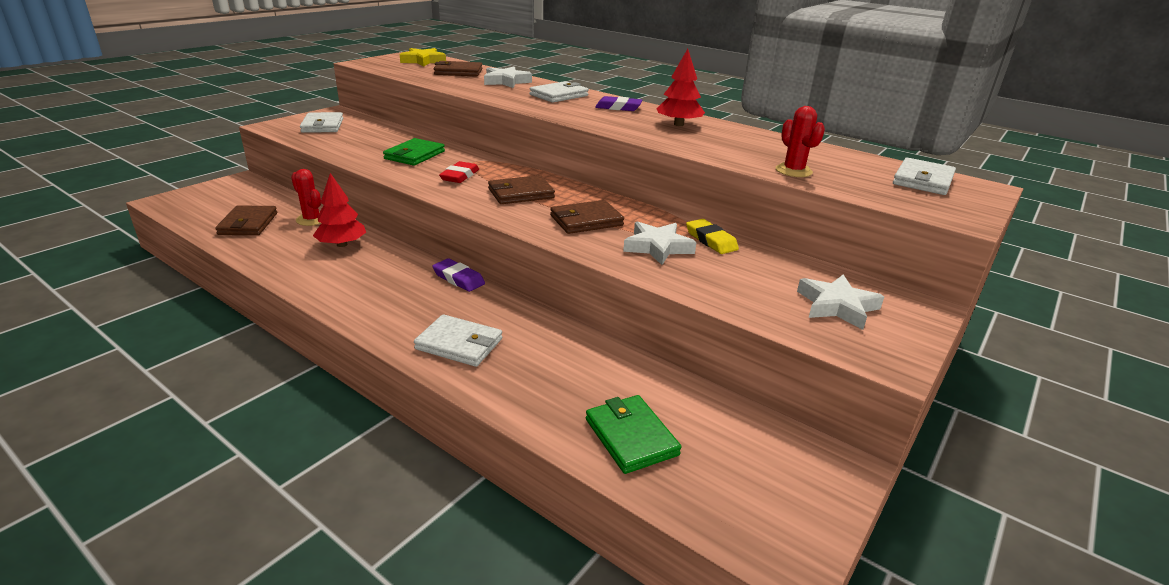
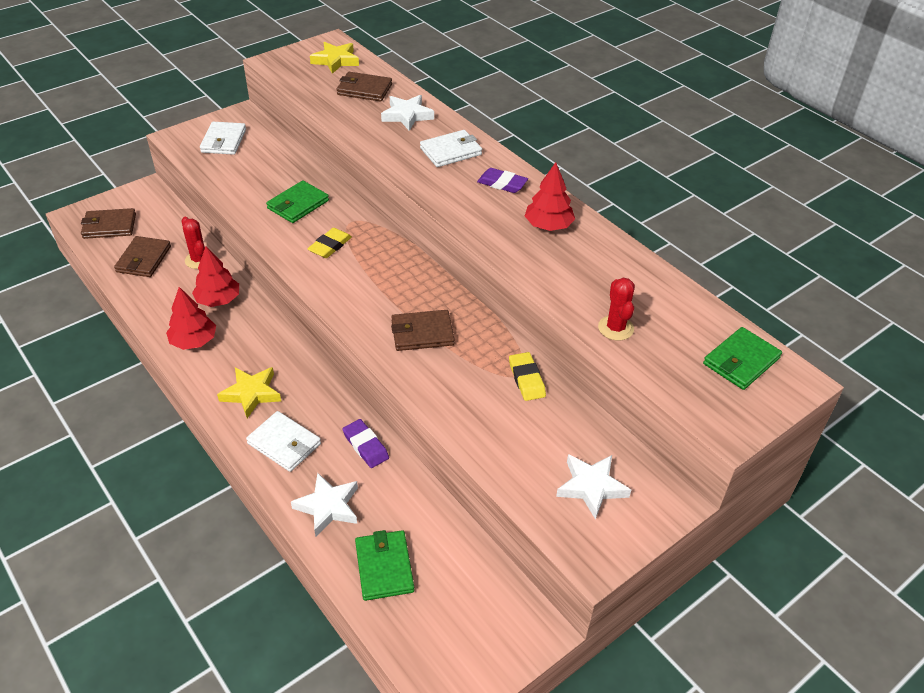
camera: 15 degrees right, 15 degrees up
(322, 276) = (194, 341): none -> red tree
(404, 308) = (251, 393): none -> yellow star
(458, 279) = (307, 362): purple eraser -> purple eraser (365, 446)
(460, 176) = (330, 246): red eraser -> yellow eraser
(520, 193) = (377, 282): brown wallet -> brown wallet (109, 226)
(657, 247) = (471, 382): white star -> white star (328, 507)
(923, 180) = (741, 361): white wallet -> green wallet

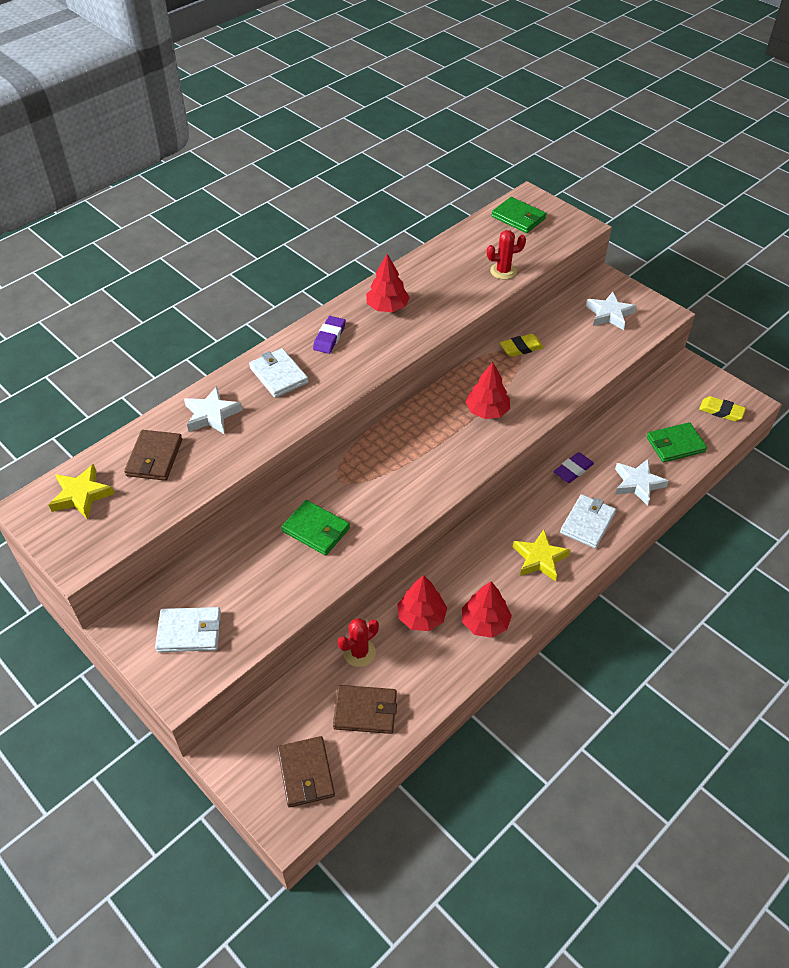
camera: 95 degrees left, 5 degrees up
(330, 246) = (381, 491): yellow eraser -> yellow eraser (721, 411)
(422, 333) = (487, 411): brown wallet -> red tree

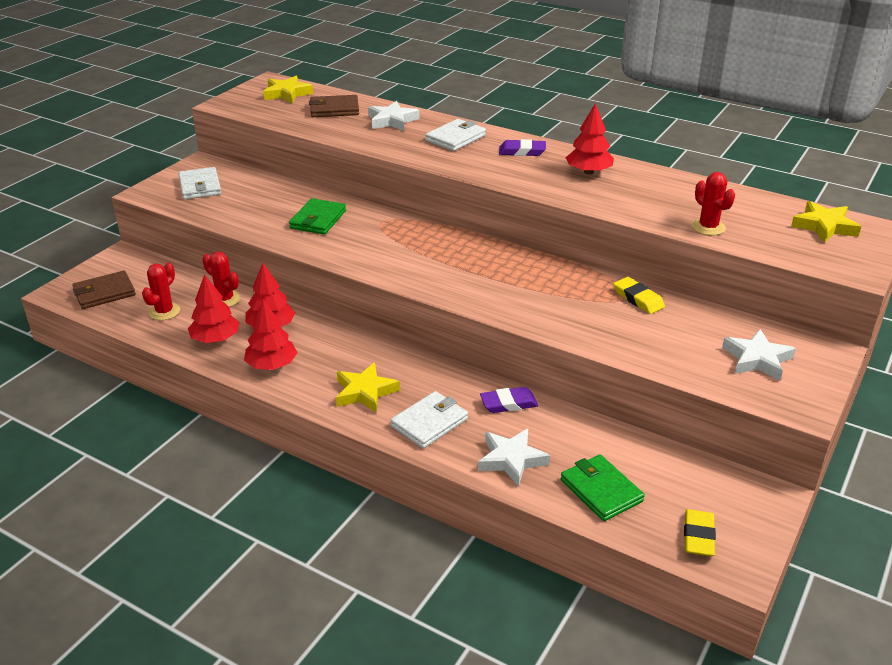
camera: 75 degrees right, 15 degrees down
(365, 711) = (164, 312): brown wallet -> red cactus
(487, 411) = (518, 288): red tree -> red tree (215, 339)
(518, 218) = (824, 226): green wallet -> yellow star
(573, 470) = (508, 403): purple eraser -> purple eraser turned 45 degrees counterclockwise
(587, 523) = (429, 422): white wallet -> white wallet turned 60 degrees counterclockwise

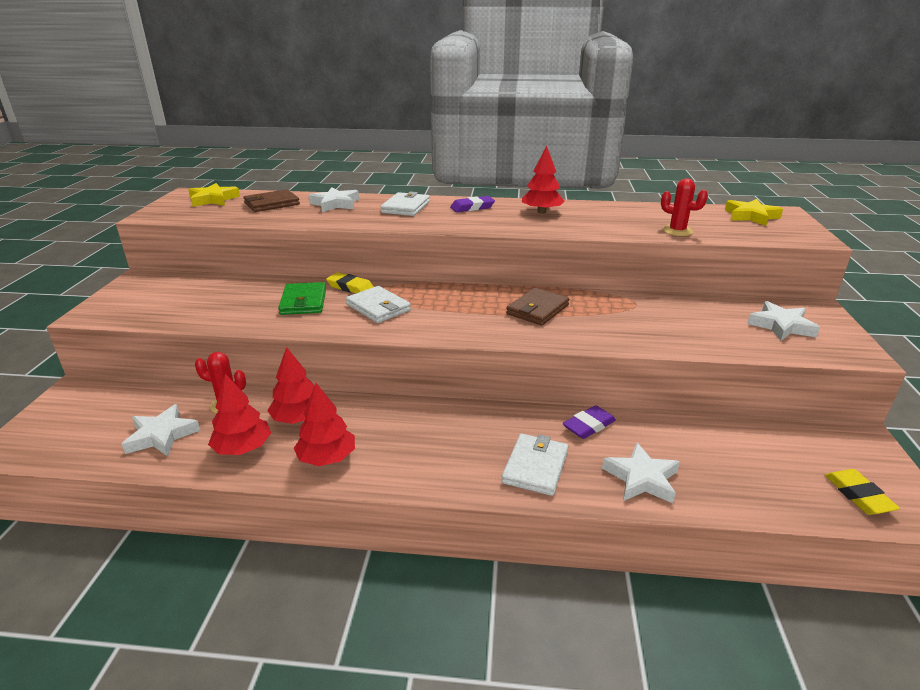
camera: 25 degrees left, 5 degrees down
(104, 293) = (71, 434): brown wallet -> brown wallet (537, 310)
(164, 312) = (162, 435): red cactus -> white star
(200, 186) = (152, 297): white wallet -> white wallet (378, 307)
(365, 392) = (447, 456): yellow star -> none
(601, 490) = (742, 481): green wallet -> none
(638, 299) = (644, 303): yellow eraser -> yellow eraser (350, 287)

